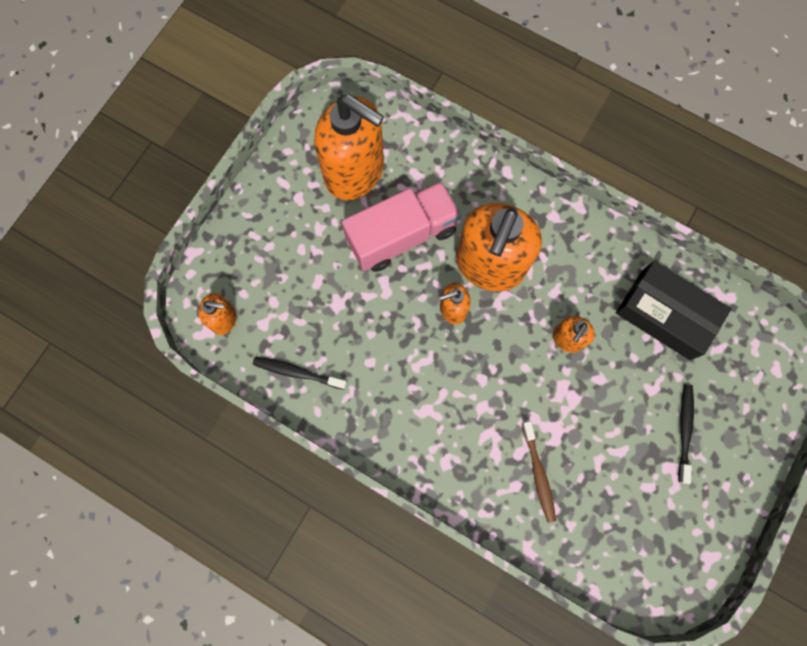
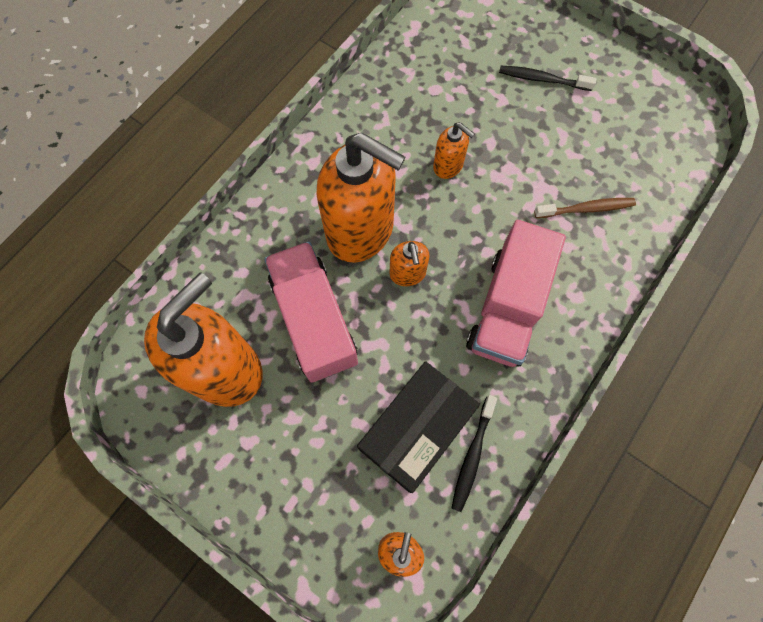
camera: 85 degrees left, 5 degrees down
(429, 398) = (507, 307): none -> pink truck
(665, 315) = (428, 78): black box -> black box (416, 429)

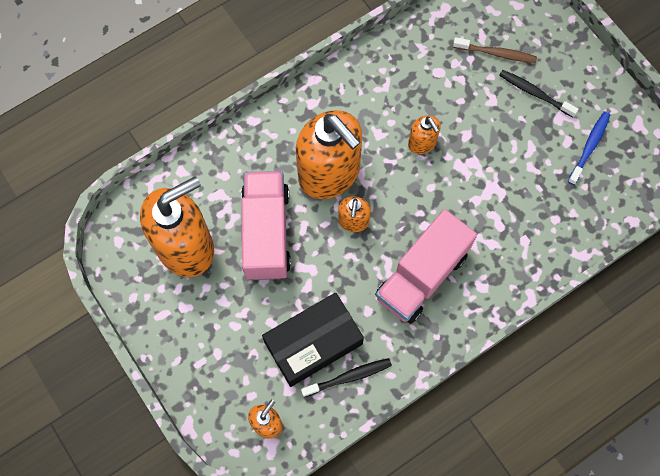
camera: 20 degrees right, 0 degrees up
(472, 455) = (348, 377): black toothbrush -> black toothbrush turned 150 degrees counterclockwise
(586, 209) = (522, 218): brown toothbrush -> brown toothbrush (496, 53)
(620, 115) = (589, 147): none -> blue toothbrush

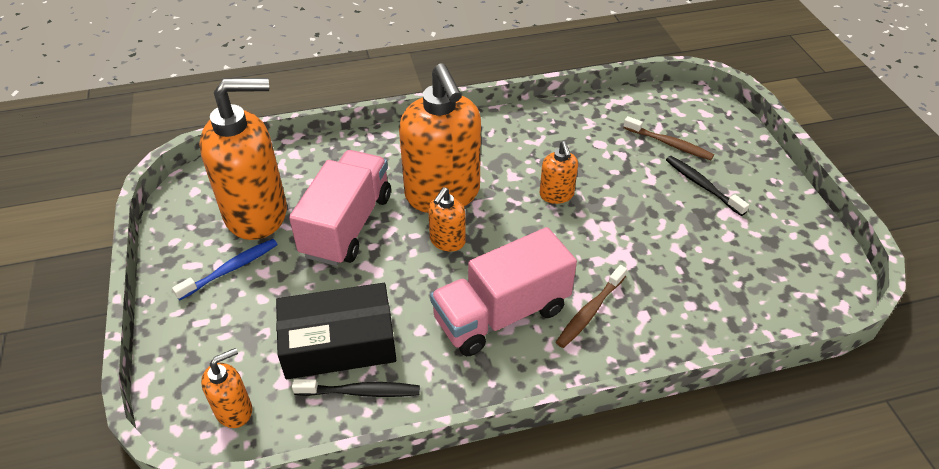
camera: 20 degrees right, 25 degrees down
(485, 250) = (590, 311): none -> brown toothbrush
(589, 147) = (754, 248): blue toothbrush -> blue toothbrush (230, 269)

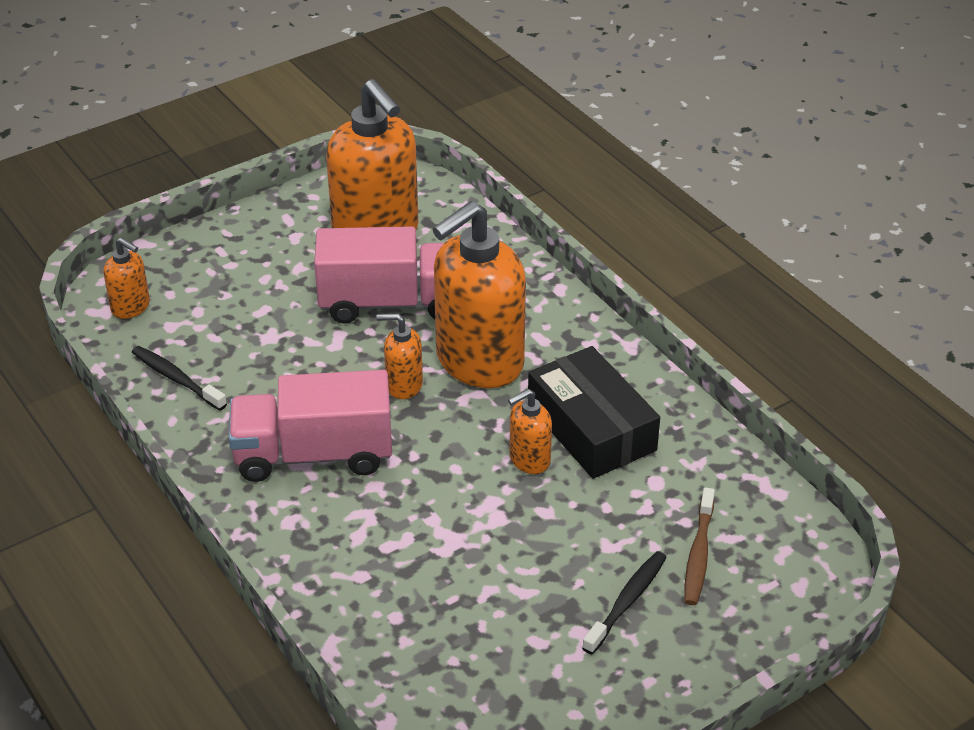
camera: 70 degrees right, 5 degrees down
(230, 269) = (292, 245): blue toothbrush -> none
(339, 342) = (230, 347): black box -> black box (591, 428)
(360, 392) = (177, 379): black toothbrush -> black toothbrush turned 150 degrees clockwise
(501, 314) = (314, 455): pink truck -> pink truck turned 45 degrees counterclockwise
(590, 311) = (347, 527): brown toothbrush -> none

